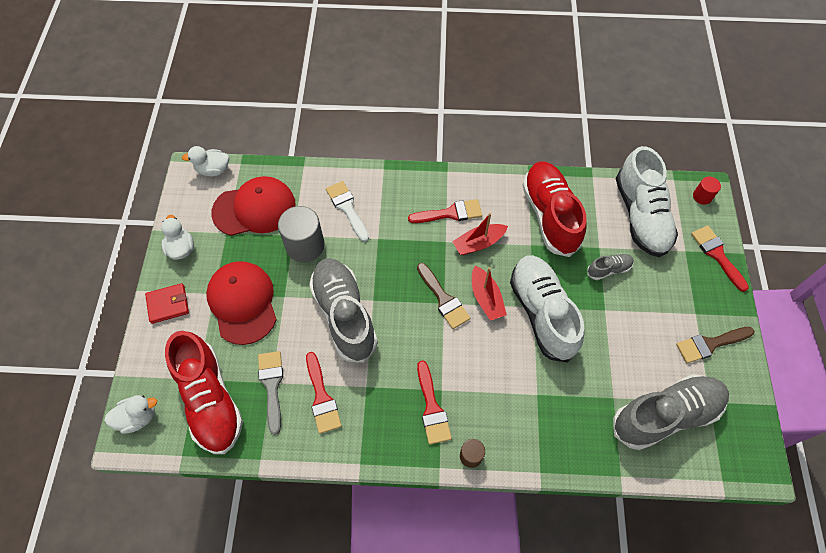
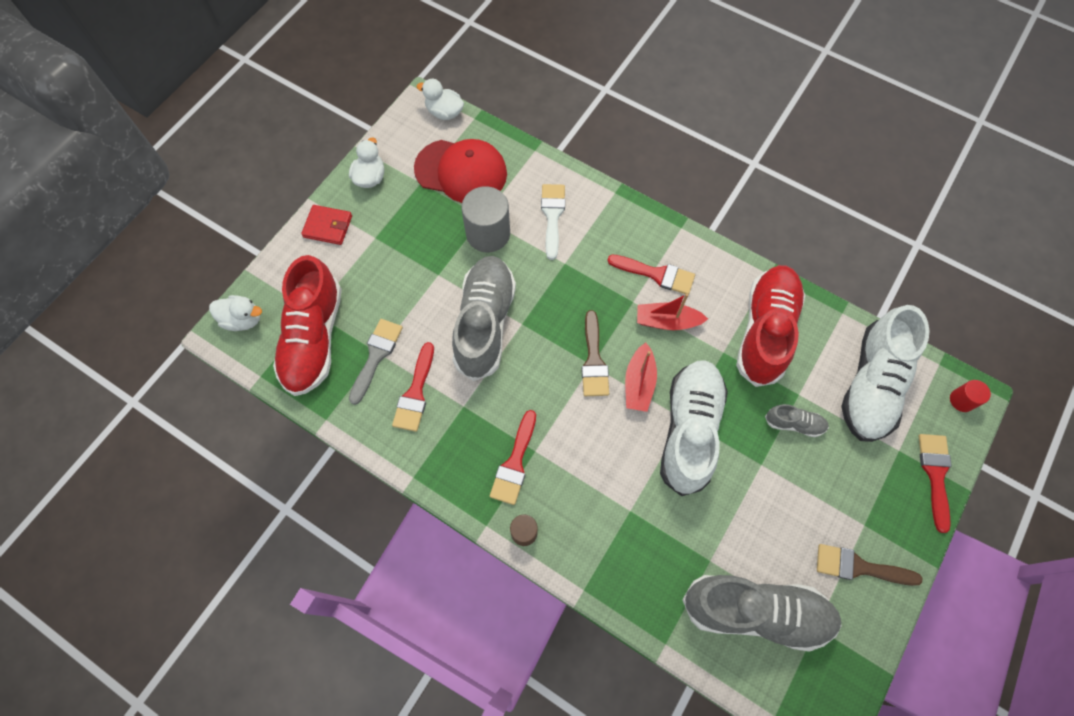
camera: 30 degrees right, 5 degrees up
(242, 303) = (396, 260): red cap -> none

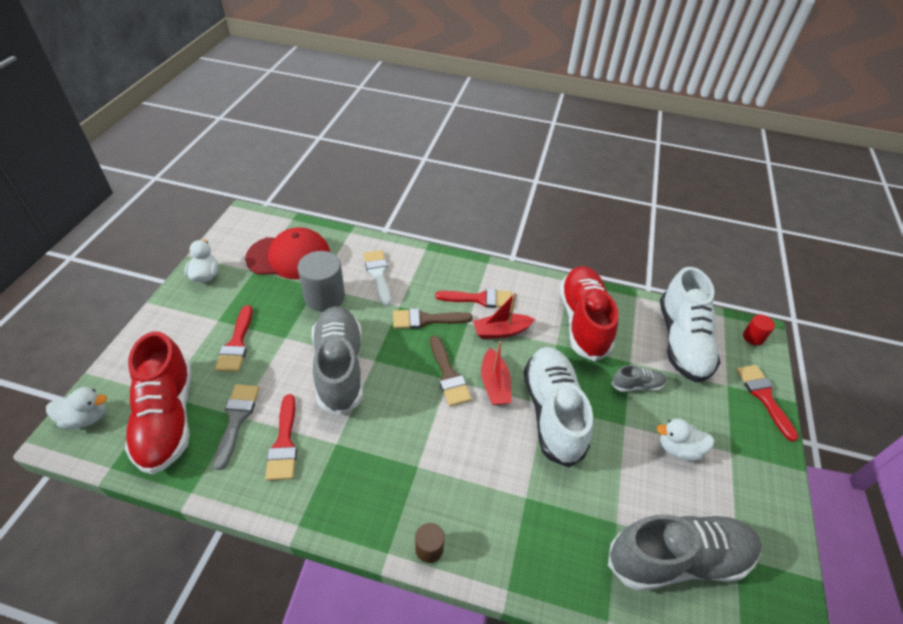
camera: 20 degrees left, 20 degrees down
(328, 226) = (169, 320): red wallet -> none
(444, 112) = (265, 219): white duck -> white duck (678, 449)
(514, 463) = (401, 483): red brush -> red brush (236, 344)
(859, 567) = (745, 489): brown brush -> brown brush (426, 320)

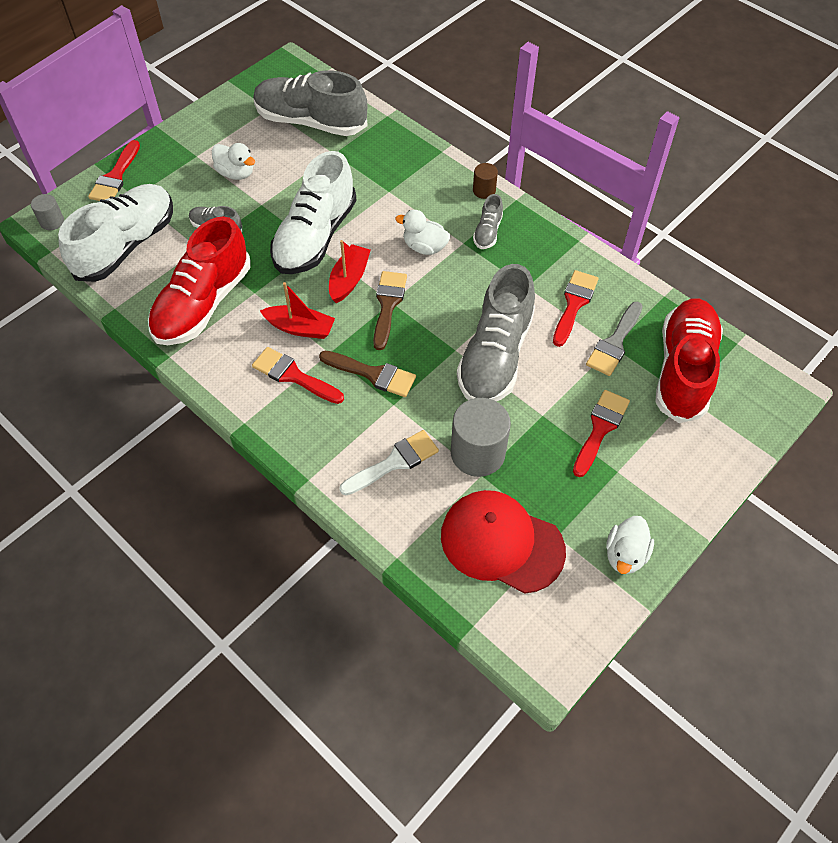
camera: 150 degrees left, 10 degrees up
(86, 418) = (766, 401): white duck -> white duck (424, 247)
(378, 274) = (394, 462): white brush -> white brush turned 135 degrees counterclockwise
(399, 491) = (487, 232): none -> grey shoe
(753, 337) = (52, 222): red cylinder -> grey cylinder

